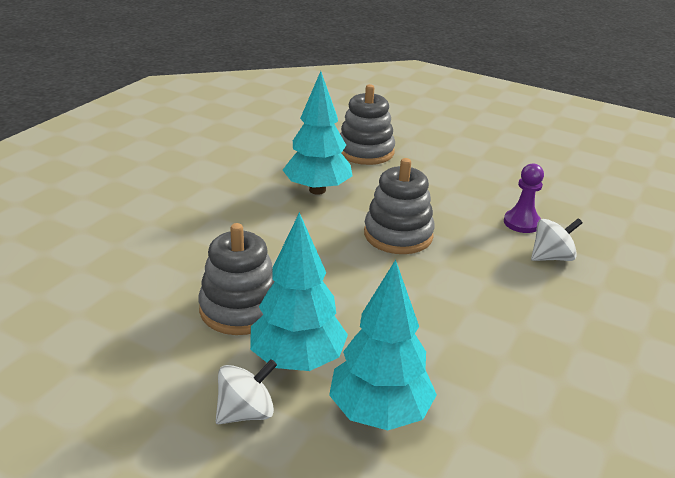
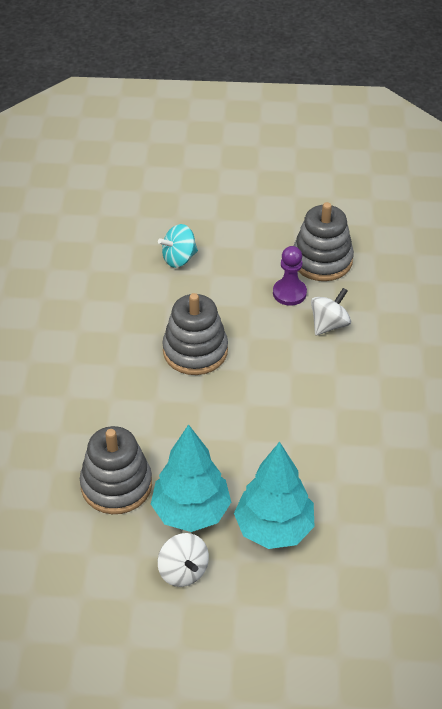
camera: 25 degrees left, 15 degrees up
(246, 412) = (183, 571): white spinning top -> white spinning top turned 120 degrees clockwise
(317, 190) = (93, 324): turquoise tree -> none
(365, 152) = (106, 253): grey stacking toy -> grey stacking toy (322, 260)
(428, 172) = (179, 258): none -> turquoise spinning top

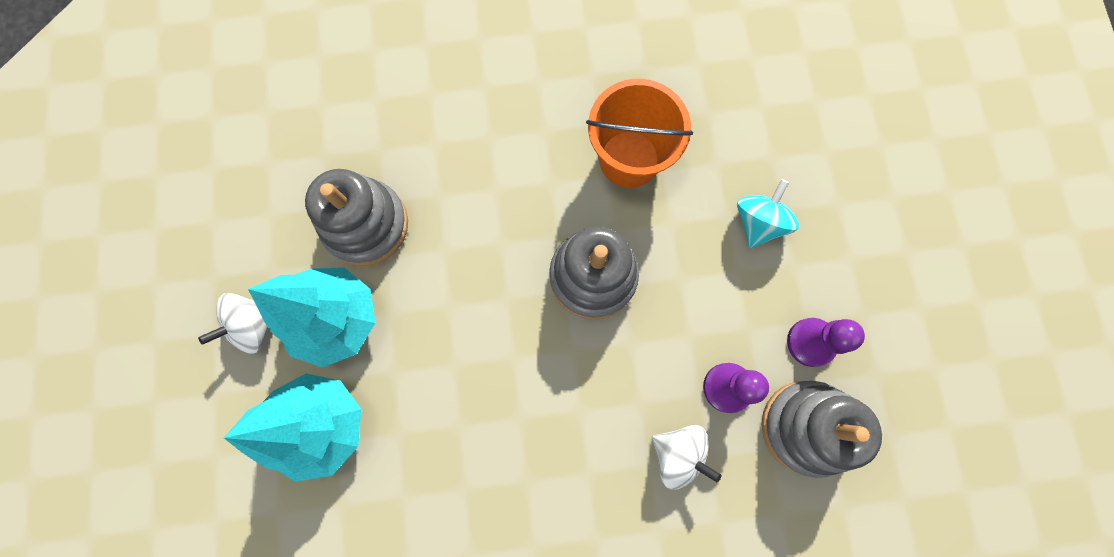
camera: 80 degrees right, 30 degrees up
(111, 318) = (629, 159): none -> orange bucket
(179, 258) = (758, 222): turquoise spinning top -> turquoise spinning top turned 60 degrees clockwise
(267, 248) = (811, 342): none -> purple pawn

